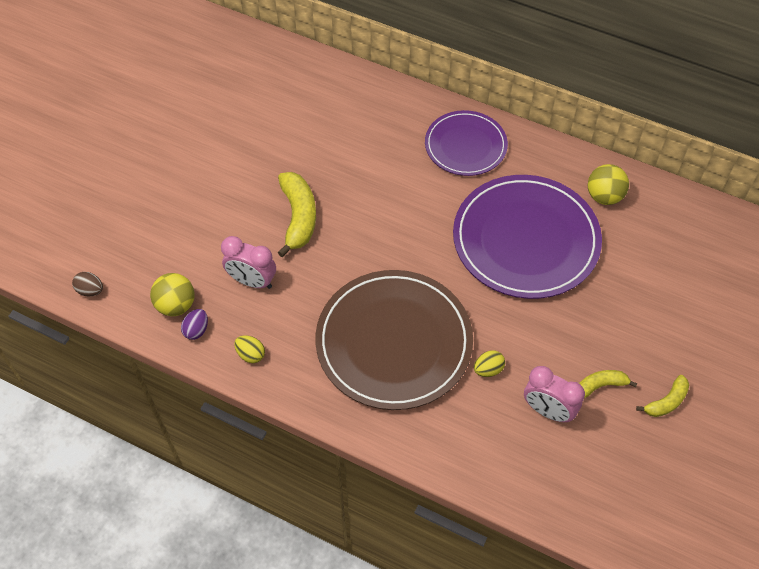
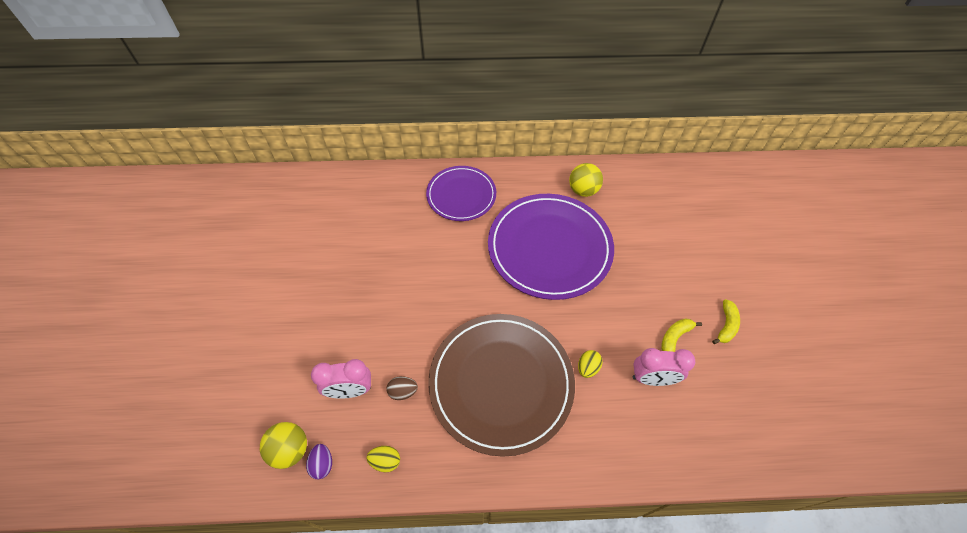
camera: 30 degrees left, 0 degrees up
(90, 290) = (195, 479): brown egg -> brown egg (403, 391)
(298, 217) = (360, 313): yellow banana -> none

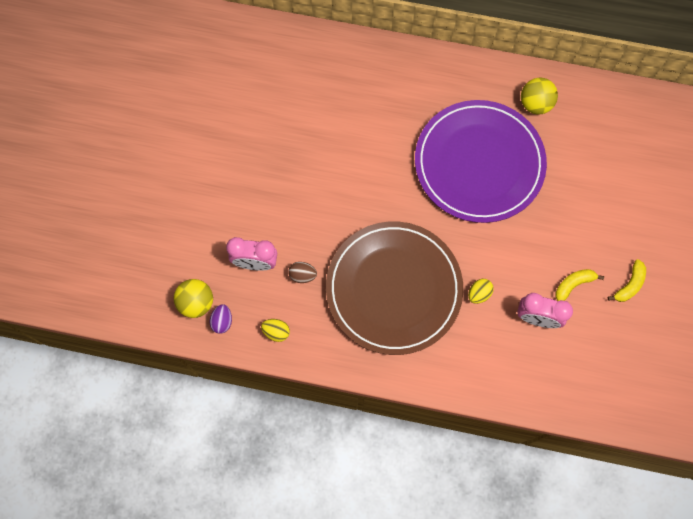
camera: 15 degrees right, 15 degrees up
(461, 195) = (403, 82): purple plate -> none

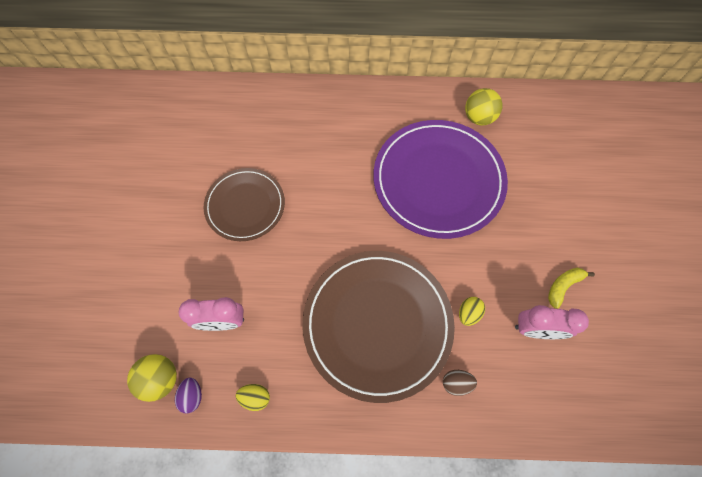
camera: 10 degrees left, 5 degrees down
(288, 158) = (245, 205): none -> brown plate
(302, 275) = (276, 326): brown egg -> brown egg (456, 383)
(629, 285) = (619, 276): yellow banana -> none

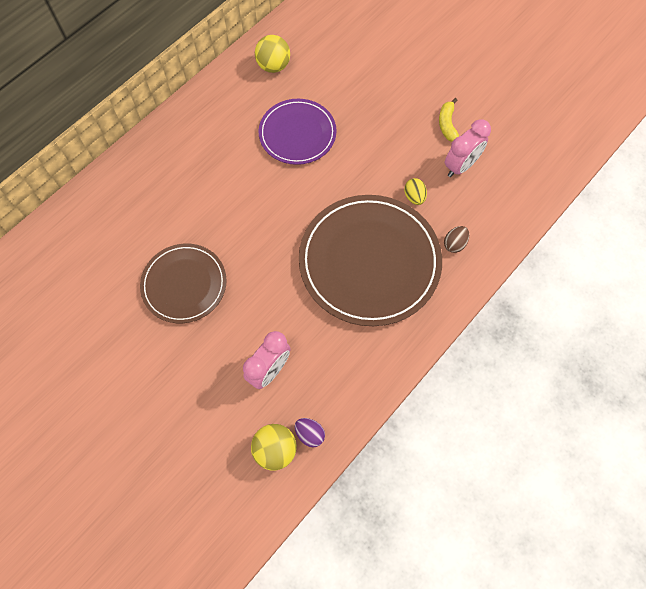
camera: 50 degrees left, 0 degrees up
(255, 397) = (350, 387): yellow egg -> none
(438, 180) = (297, 134): purple plate -> purple plate, size x0.59

